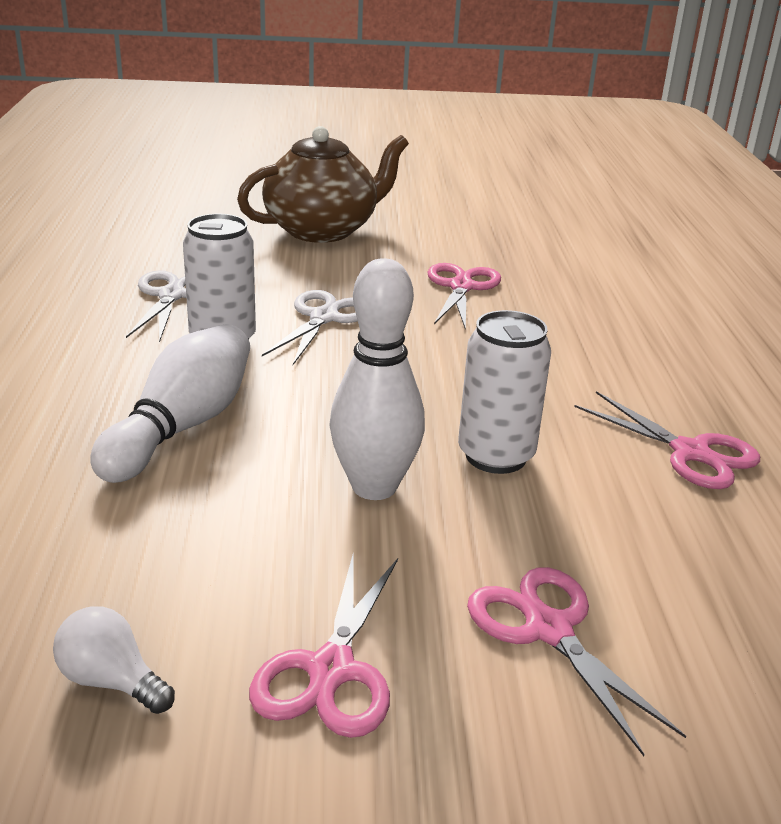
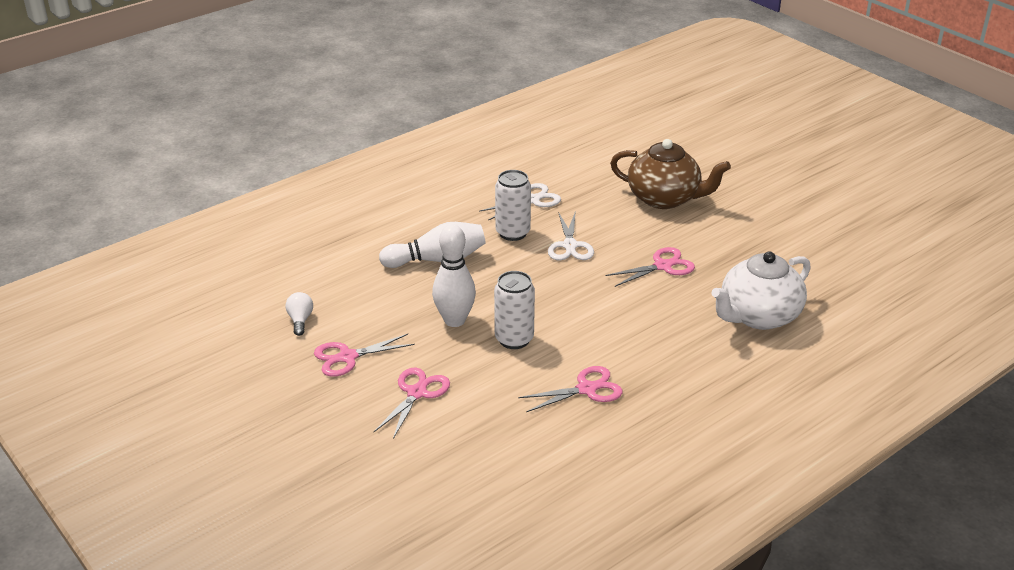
camera: 55 degrees right, 5 degrees up
(323, 318) = (570, 245): white scissors -> white scissors turned 105 degrees clockwise
(637, 283) = (758, 316): none -> white teapot
(690, 452) = (586, 389): pink scissors -> pink scissors turned 120 degrees counterclockwise

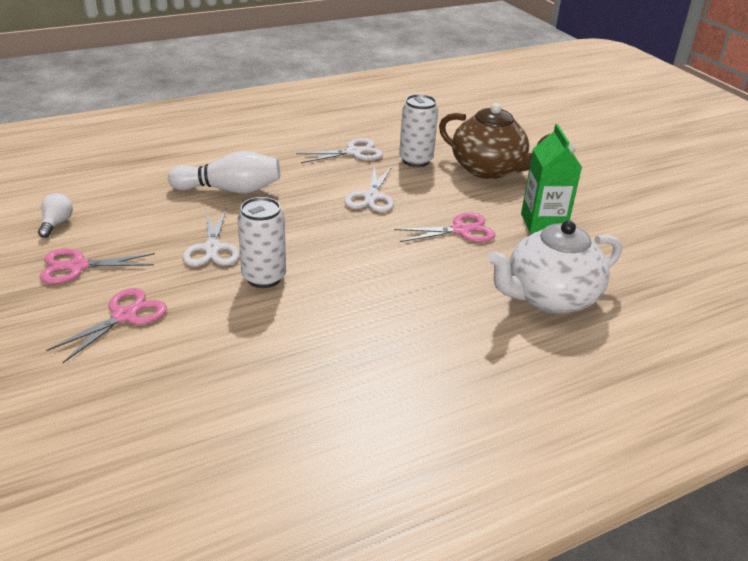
camera: 10 degrees right, 0 degrees up
(454, 320) = (212, 248): white bowling pin -> white scissors
(512, 233) = (319, 177): white can -> white can (416, 160)
(586, 389) = (316, 345): pink scissors -> none
(731, 247) = (543, 223): none -> green carton

